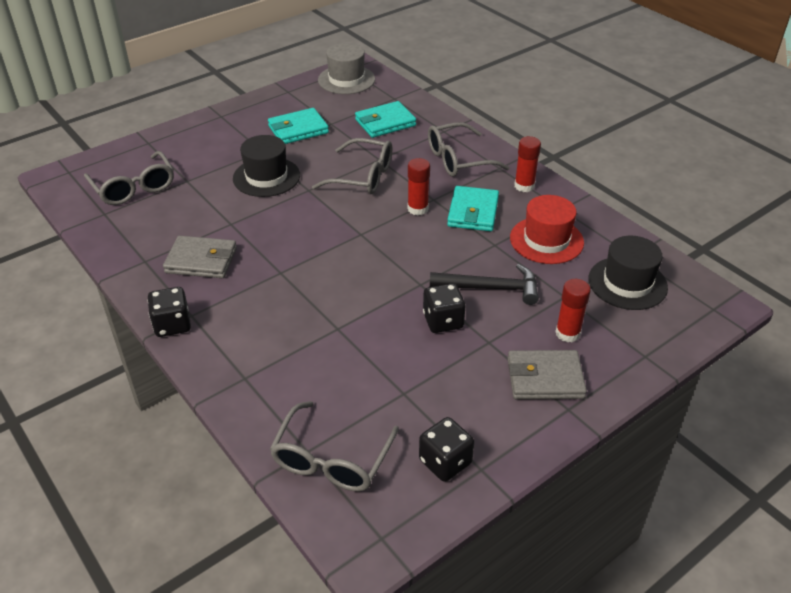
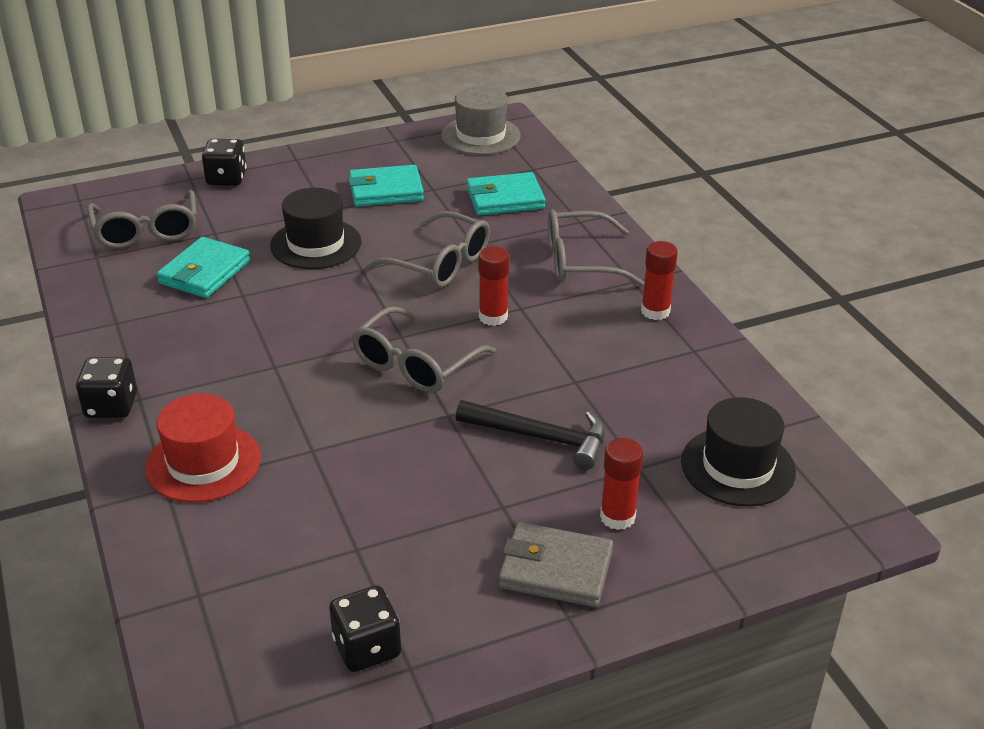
camera: 15 degrees right, 5 degrees down
(201, 260) = (184, 334): grey wallet -> none
(332, 459) = (224, 611): grey glasses -> grey glasses (416, 364)
(443, 321) = (454, 467): black dice -> black dice (226, 178)
(473, 212) = (566, 334): turquoise wallet -> turquoise wallet (204, 272)
(546, 240) = (650, 388): red hat -> red hat (203, 463)

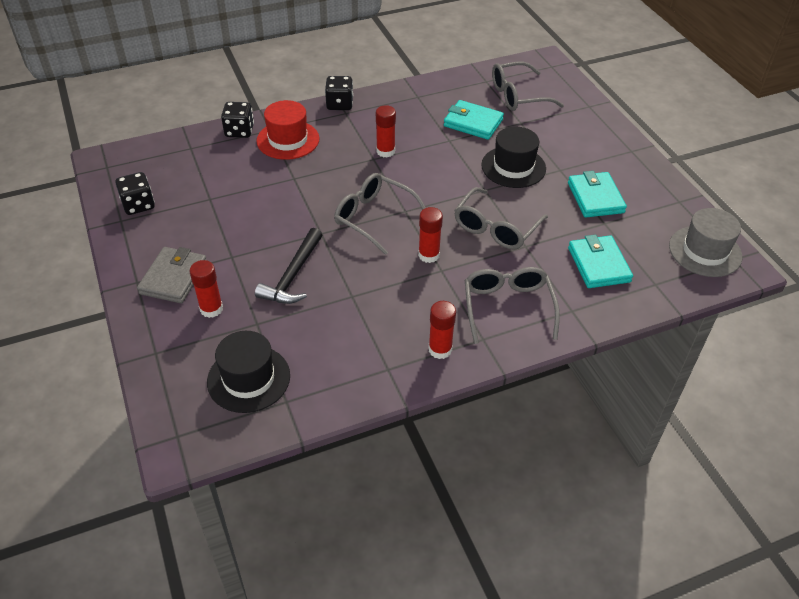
camera: 90 degrees right, 10 degrees up
(226, 178) = (593, 121): black dice -> black dice (239, 131)
(258, 354) = (385, 151): none -> red glue stick

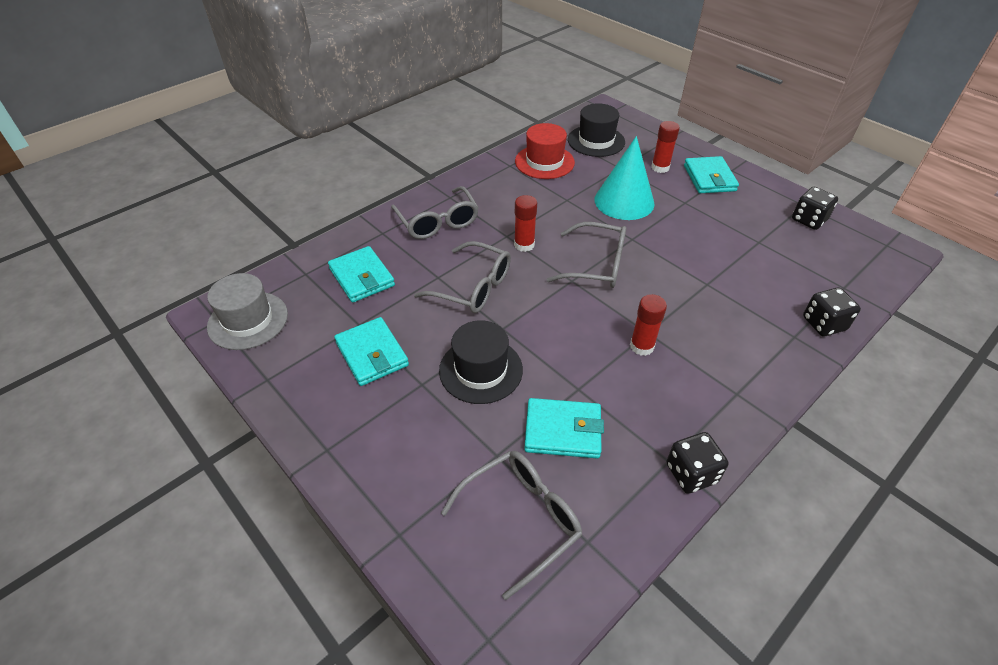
camera: 160 degrees right, 0 degrees up
(173, 278) = (709, 178): grey wallet -> turquoise wallet
(288, 140) = (760, 328): red hat -> red hat (544, 162)
(292, 275) = (624, 201): black hammer -> turquoise cone
(339, 104) = (757, 406): black dice -> black dice (691, 473)
(440, 349) = (479, 183): red glue stick -> none
(496, 228) = (473, 287): grey glasses -> grey glasses turned 105 degrees clockwise

